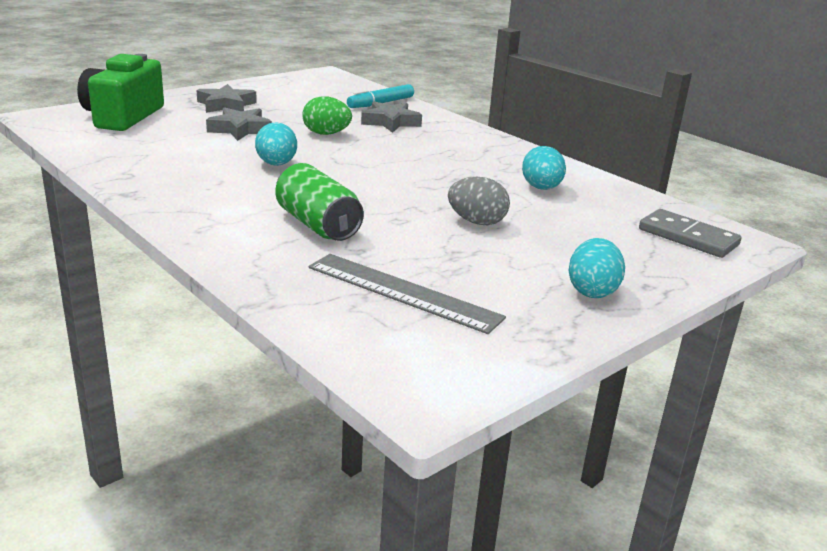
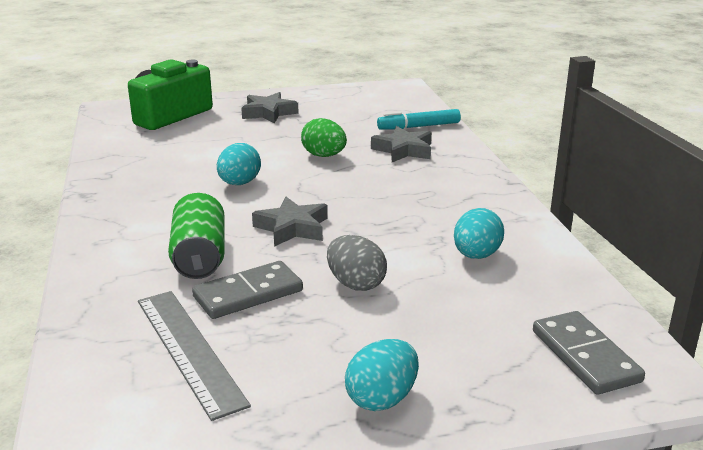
camera: 30 degrees right, 0 degrees up
(240, 129) = (251, 141): grey star -> grey star (292, 228)
(399, 244) = (248, 294): none -> grey domino

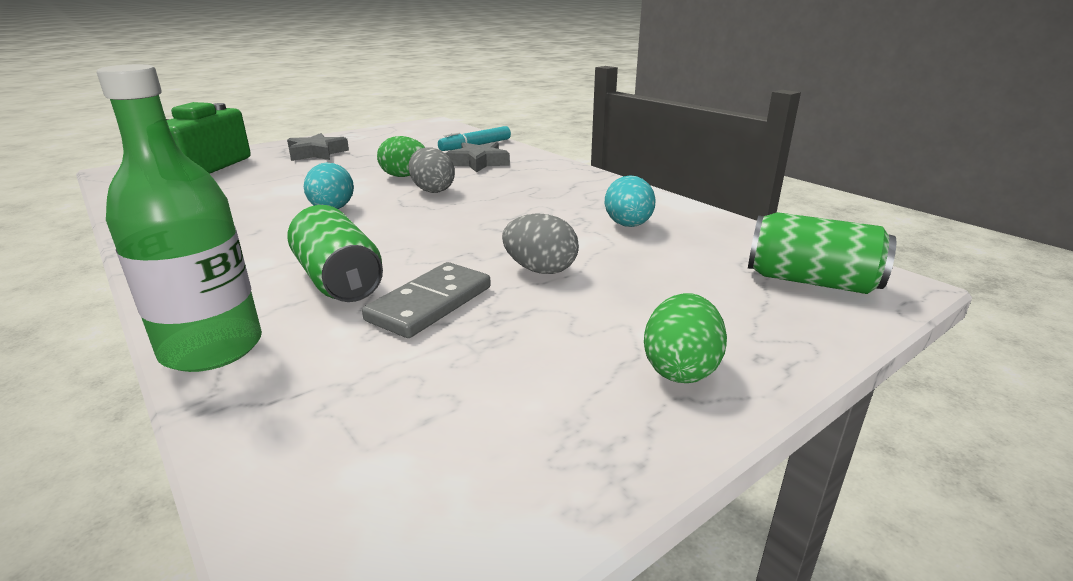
camera: 25 degrees left, 0 degrees up
(89, 292) = (212, 348): none -> green bottle
(188, 350) = (405, 380): grey ruler -> none
(292, 228) = (426, 236): grey star -> none
(335, 177) = (432, 190): none -> grey egg
(382, 399) = (680, 369): turquoise egg -> green egg
(585, 356) = (811, 281): grey domino -> green can

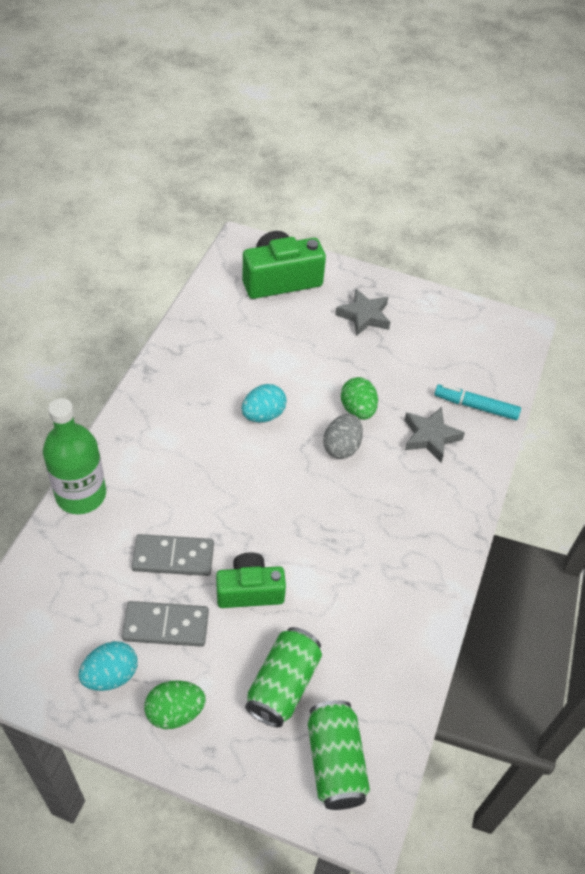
camera: 55 degrees right, 25 degrees up
(339, 280) = (172, 495): green can -> green can (283, 685)
(530, 338) = (166, 626): none -> grey domino
(540, 270) = (250, 590): grey egg -> green camera
(628, 225) = (361, 611): turquoise egg -> turquoise egg (111, 675)

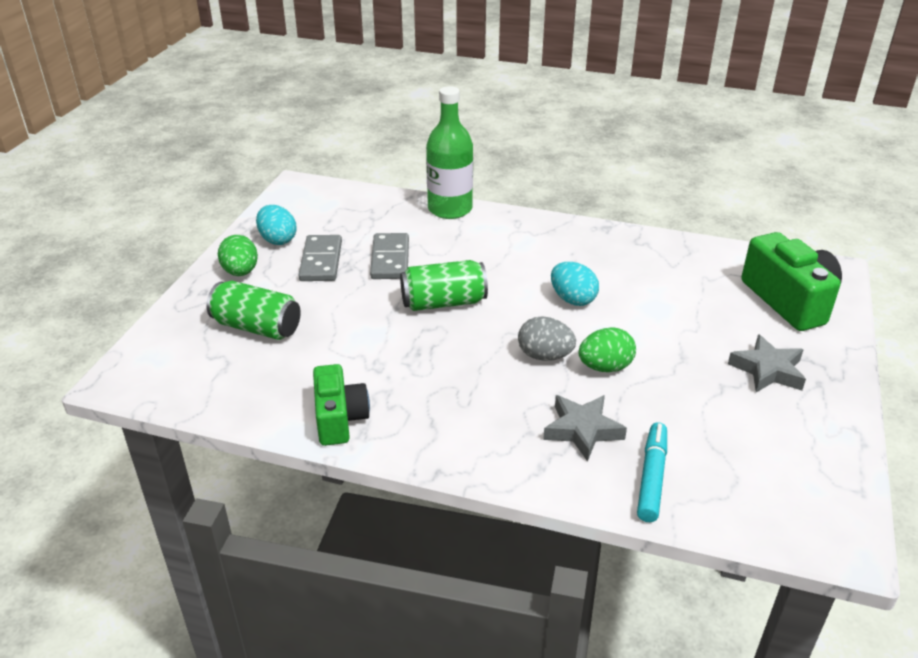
camera: 90 degrees right, 15 degrees down
(250, 590) = (356, 303): green camera -> green camera (339, 418)
(335, 762) = (176, 361): green can -> green can (443, 302)

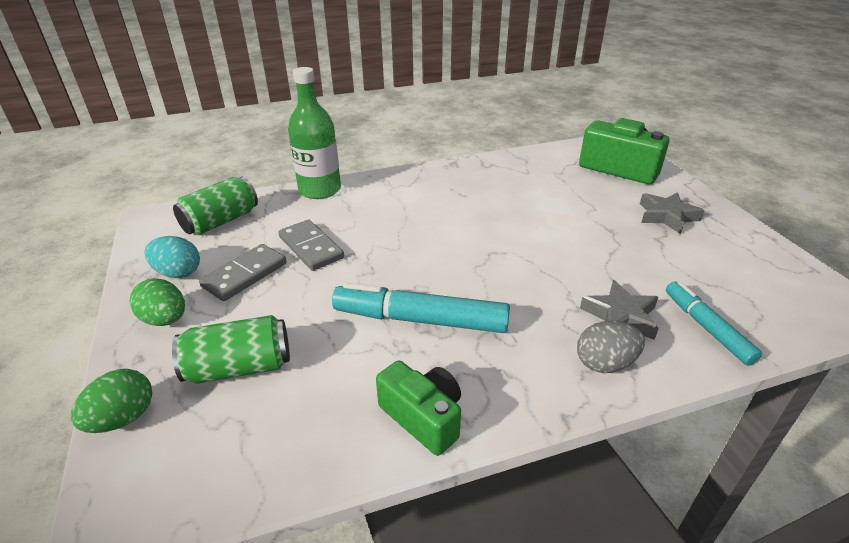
camera: 35 degrees left, 0 degrees up
(321, 261) = (245, 275): grey domino -> grey domino turned 75 degrees clockwise
(412, 353) = (420, 320): none -> turquoise marker
(443, 302) = (398, 264): green can -> green can (221, 221)
(544, 356) = (524, 272): grey egg -> grey egg (605, 363)
(572, 299) = (492, 221): turquoise egg -> none
(605, 367) = (574, 260): green egg -> green egg (123, 418)

